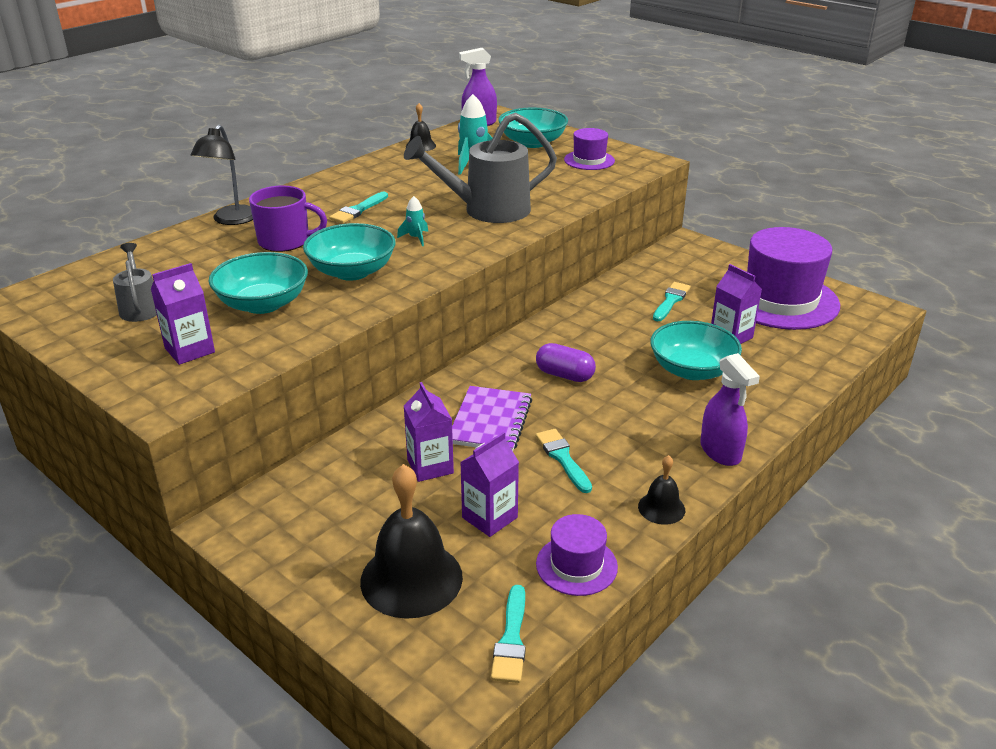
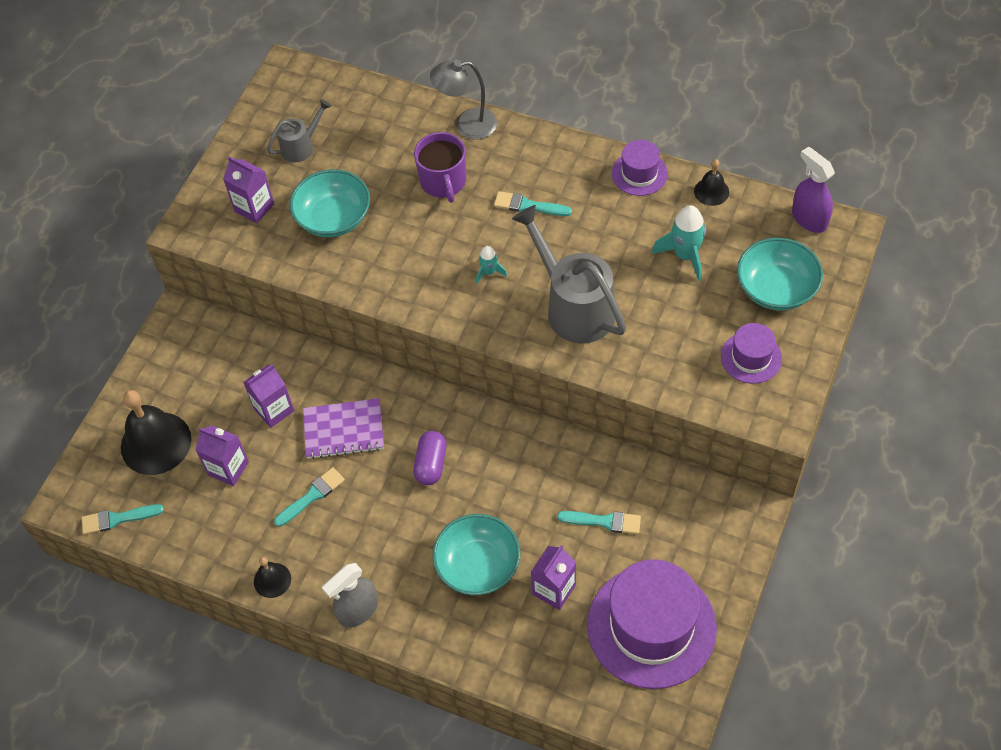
camera: 75 degrees right, 25 degrees up
(231, 220) = (467, 125): black lamp -> grey lamp
(352, 271) = (408, 252): turquoise bowl -> none
(576, 565) = (194, 538): purple hat -> purple hat (639, 173)
(720, 452) = (358, 610): purple spray bottle -> grey spray bottle

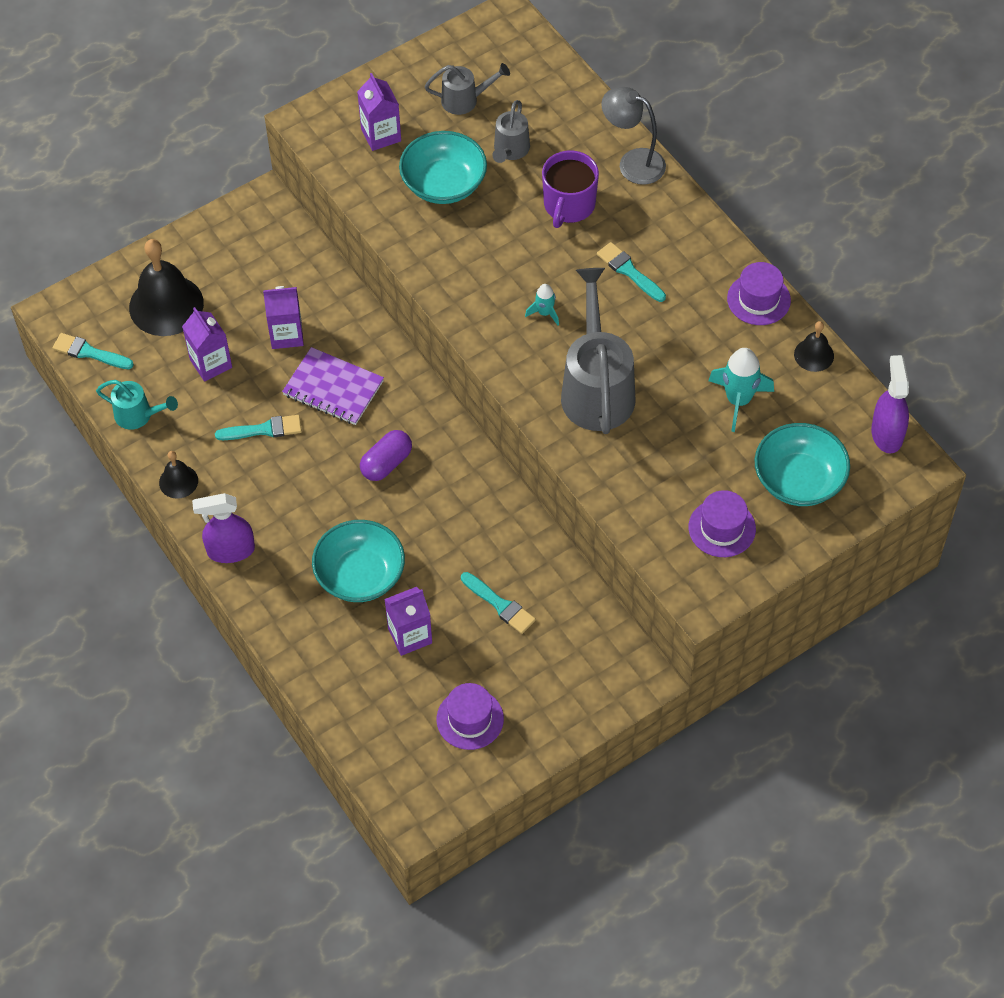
camera: 30 degrees right, 0 degrees up
(198, 546) = (139, 415): none -> turquoise watering can
(358, 610) = (230, 550): grey spray bottle -> purple spray bottle
(366, 165) = (510, 151): none -> grey watering can
(651, 626) = (470, 719): purple hat -> purple hat, size x0.49

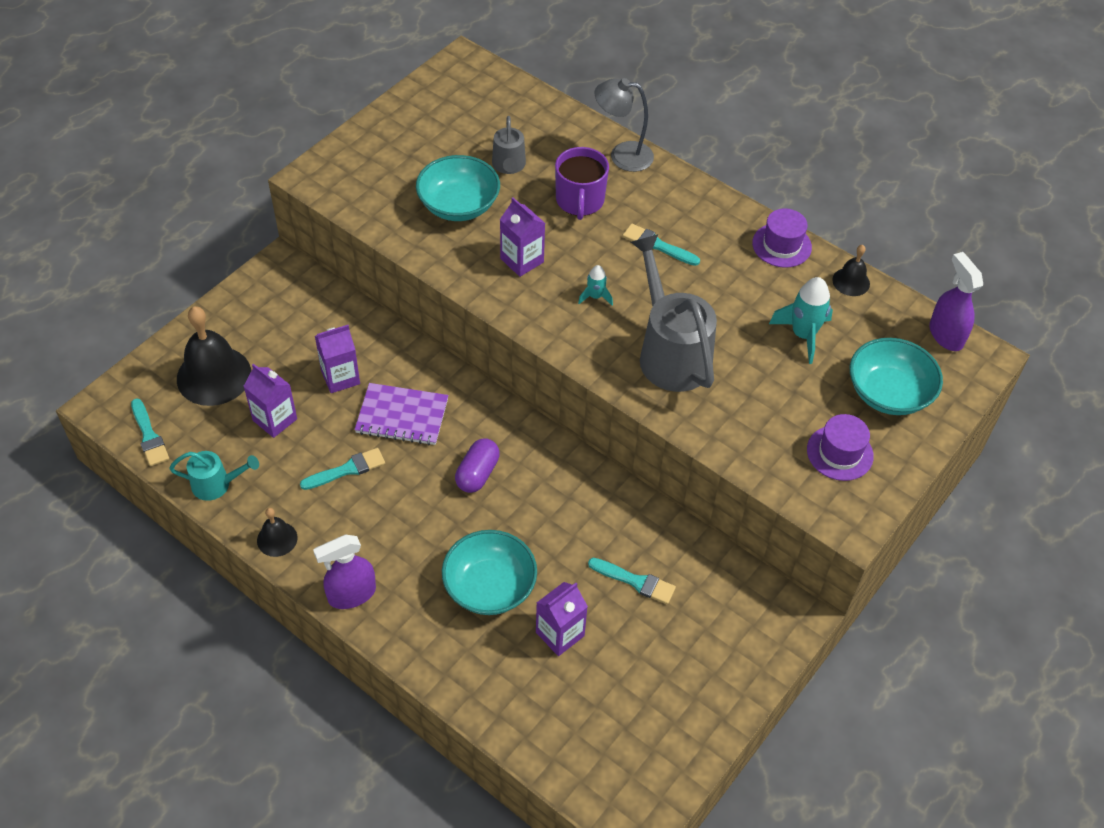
camera: 20 degrees left, 5 degrees down
(89, 352) = (149, 436): turquoise brush -> turquoise brush turned 120 degrees counterclockwise
(381, 135) = (384, 175): purple carton -> purple carton (522, 260)
(465, 100) = (452, 132): grey watering can -> none
(470, 719) = (649, 702): purple hat -> none

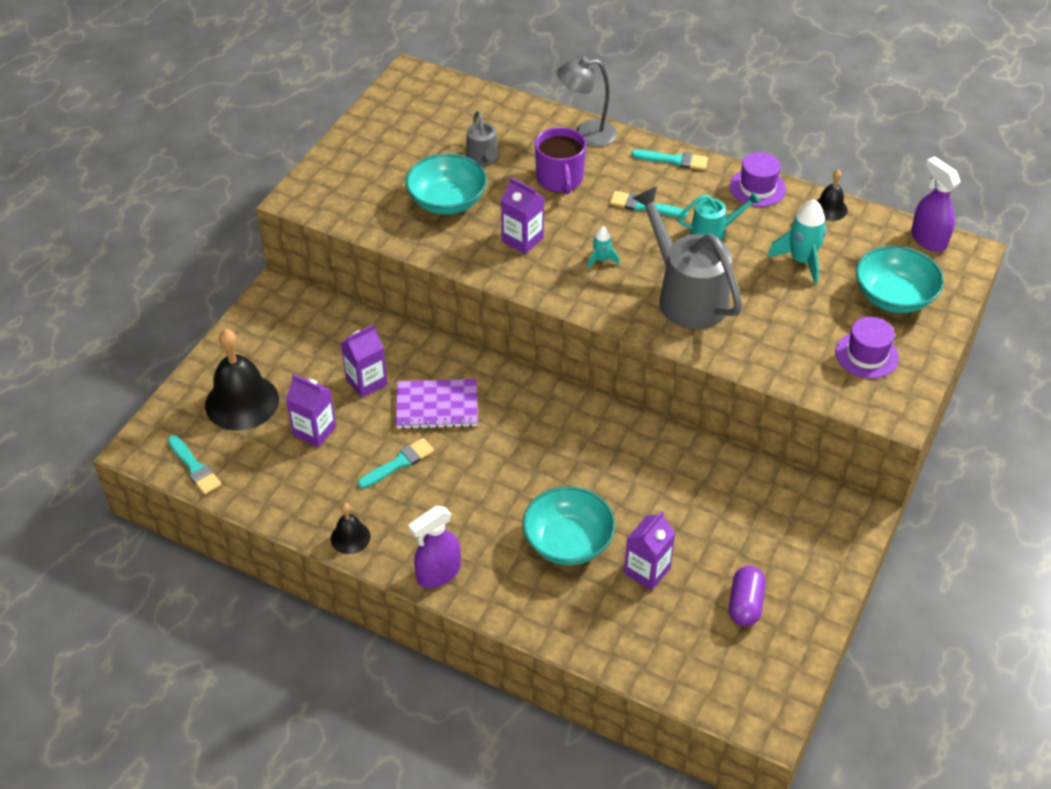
camera: 10 degrees left, 5 degrees down
(217, 484) = (276, 499): turquoise watering can -> turquoise watering can (713, 232)
(477, 473) = (525, 444): purple capsule -> purple capsule (745, 604)
(635, 581) = (702, 511): turquoise brush -> turquoise brush (674, 160)

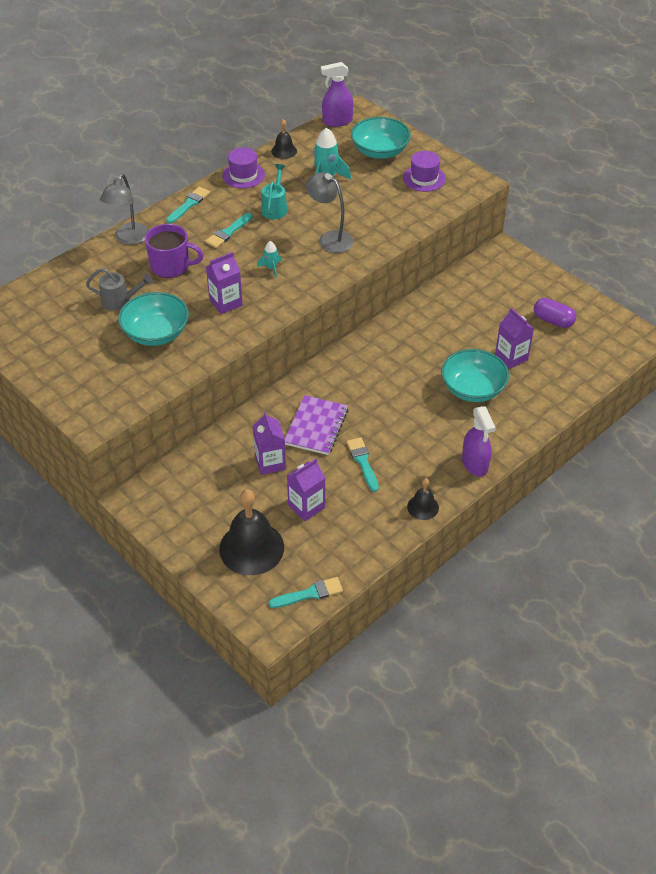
camera: 70 degrees left, 0 degrees up
(685, 296) = (330, 238): grey watering can -> grey lamp

